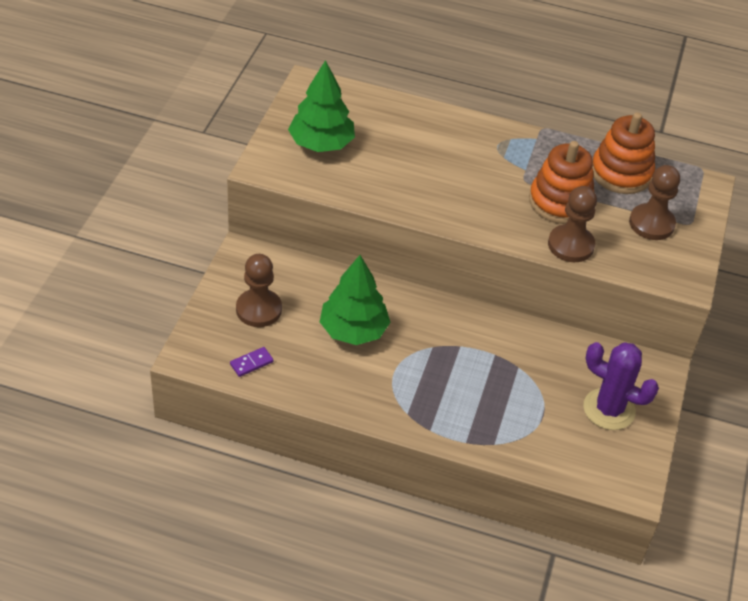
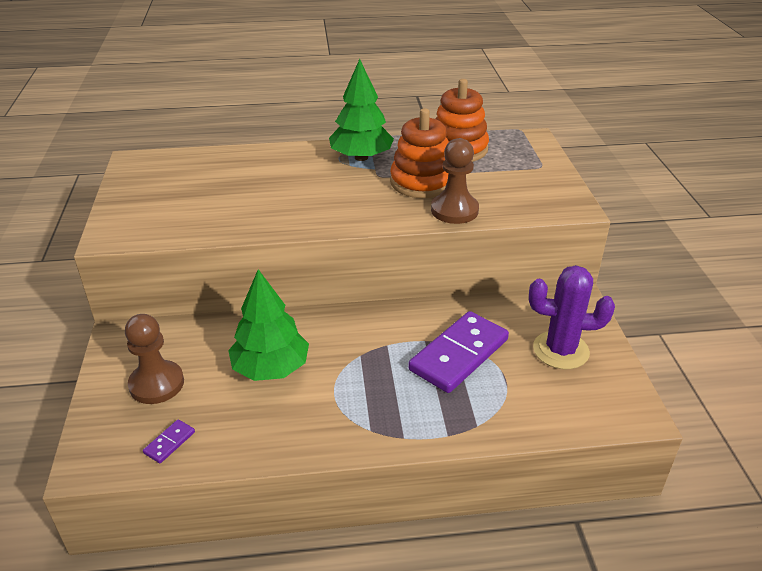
camera: 20 degrees left, 10 degrees down
(321, 144) = (166, 201): green tree -> green tree (361, 157)
(516, 379) = (459, 355): none -> purple domino
(651, 223) = (510, 175): brown pawn -> none

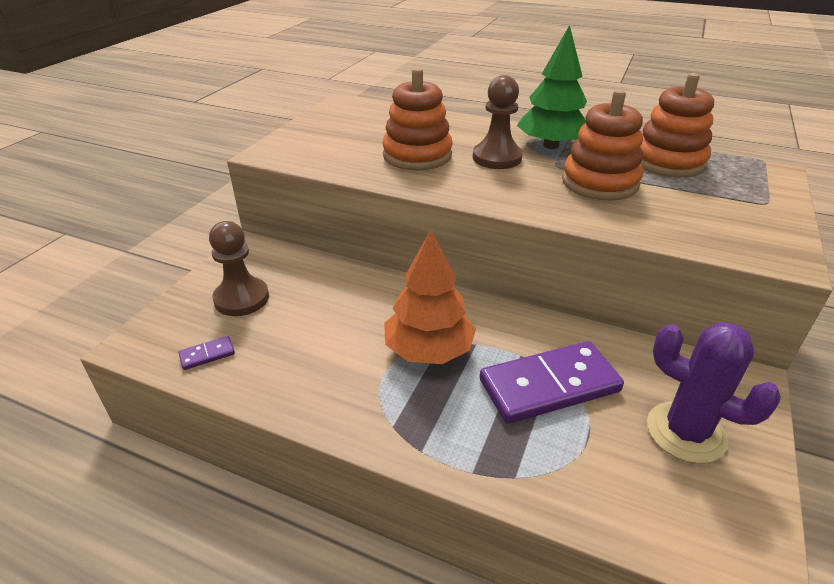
camera: 30 degrees right, 0 degrees up
(257, 198) = (417, 155): none -> orange stacking toy
(271, 368) = (346, 323): green tree -> none
(355, 364) = (429, 350): none -> orange tree
(454, 210) = (617, 219): brown pawn -> brown pawn (497, 158)

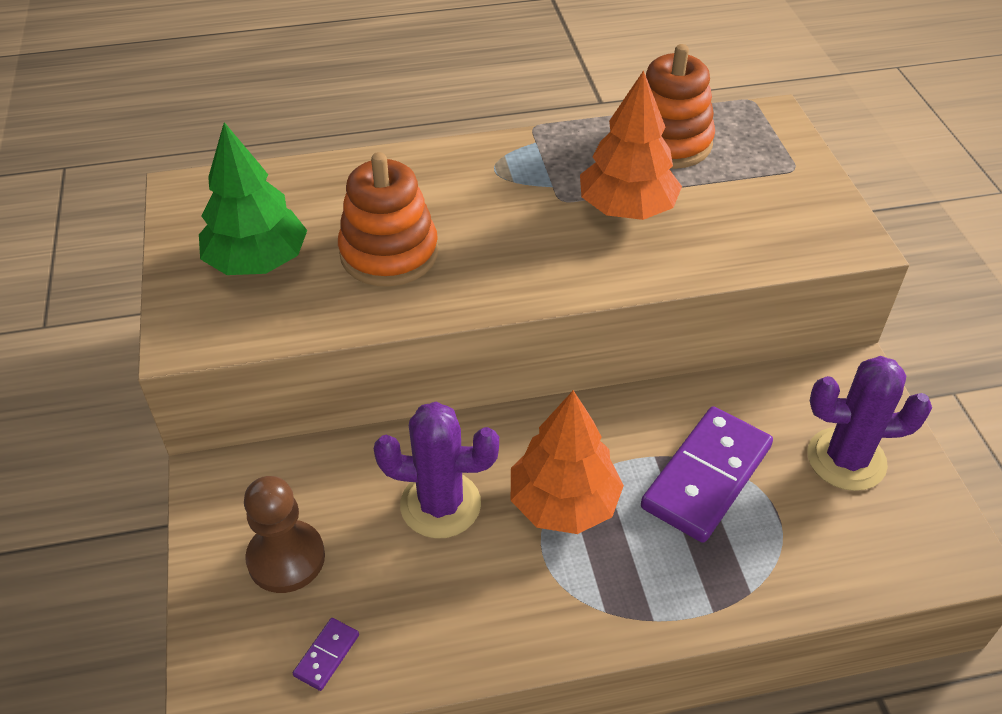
camera: 35 degrees left, 10 degrees up
(351, 314) = (440, 504): none -> purple cactus
(497, 158) = (486, 215): brown pawn -> none
(550, 145) = (528, 166): green tree -> green tree (257, 261)
(599, 183) = (626, 208): orange stacking toy -> orange tree

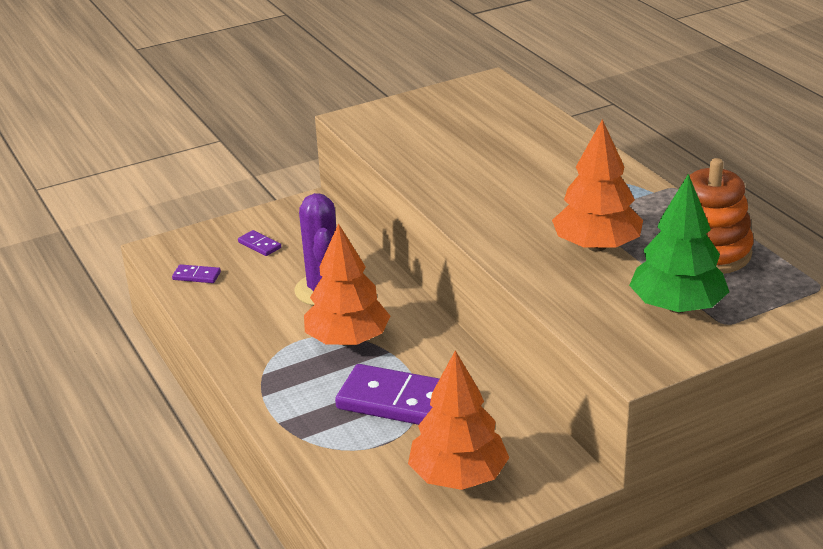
camera: 75 degrees right, 15 degrees down
(257, 261) = (435, 122): green tree -> green tree (677, 307)
(286, 558) = (259, 245): brown pawn -> purple domino
(389, 253) = (474, 163): orange stacking toy -> none
(846, 459) = (458, 476): purple cactus -> orange tree

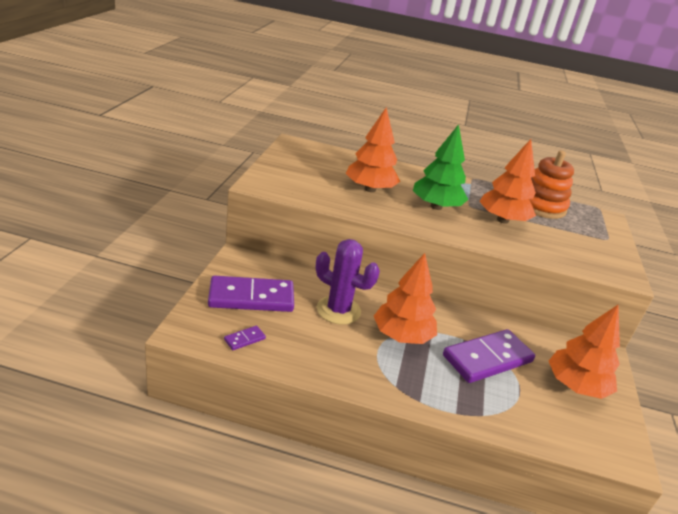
camera: 55 degrees left, 0 degrees up
(259, 245) = (251, 297): purple domino -> purple domino, size x2.41
(480, 158) = (370, 189): none -> orange tree
(677, 307) = (581, 238): green tree -> green tree (436, 206)

